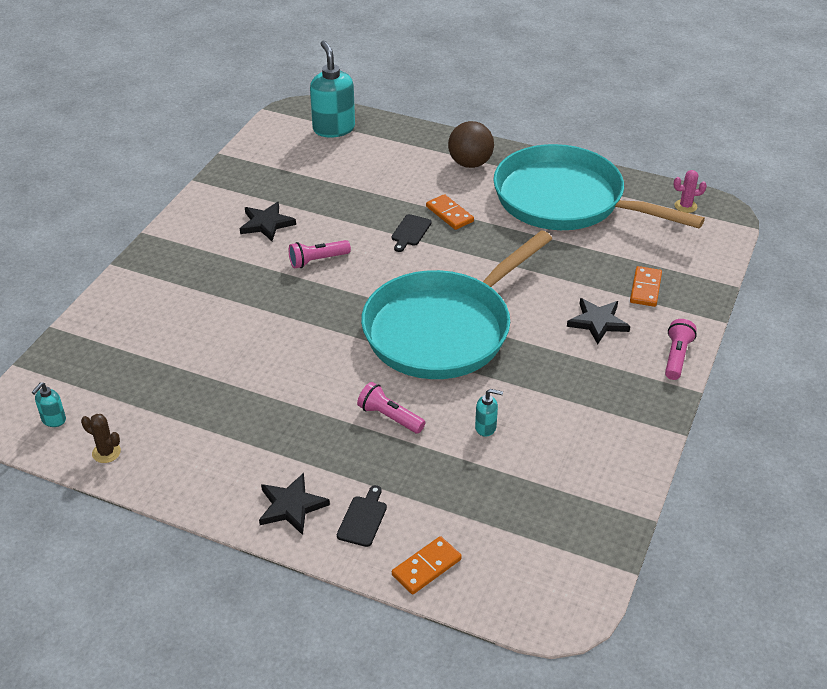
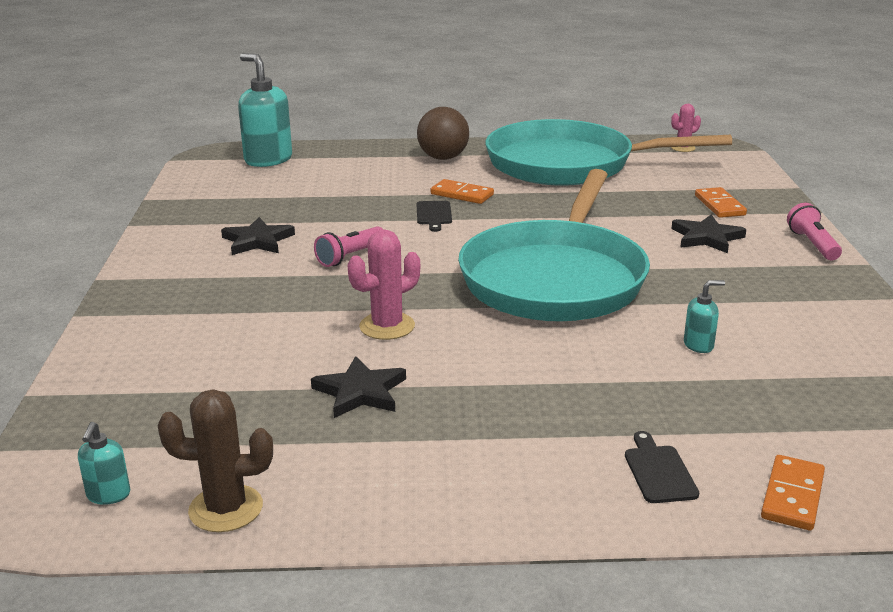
camera: 25 degrees left, 15 degrees down
(106, 452) = (226, 509): brown cactus -> brown cactus, size x1.58
(291, 506) = (553, 487): black star -> black star (360, 392)
(293, 339) = (387, 326): none -> pink cactus
(389, 417) = (579, 365): pink flashlight -> none

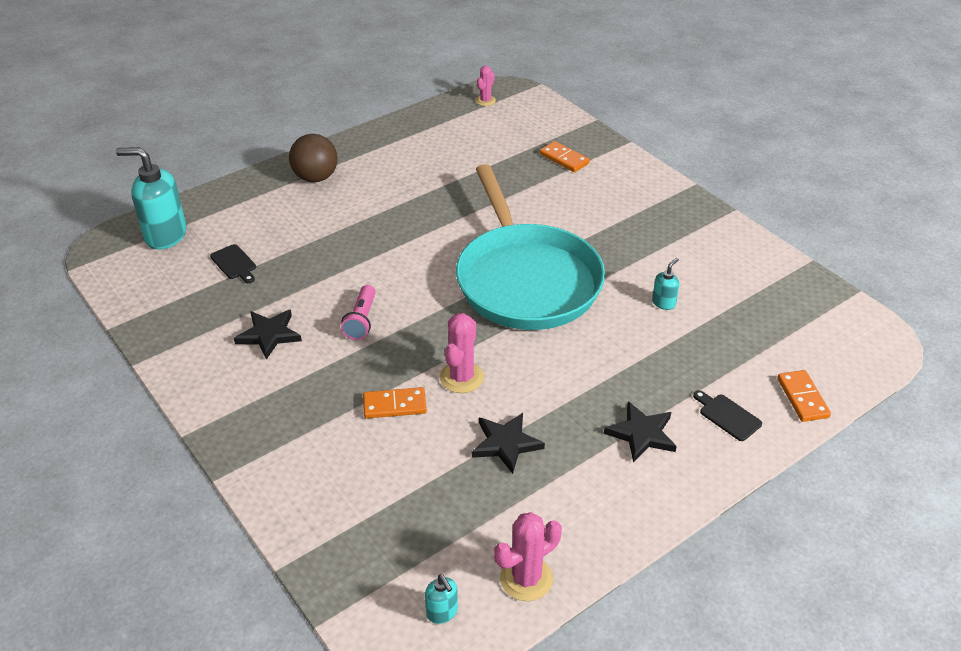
camera: 35 degrees left, 15 degrees up
(226, 509) = (526, 578): brown cactus -> pink cactus
(434, 215) = (376, 248): black cutting board -> black cutting board (234, 263)
(462, 194) = (374, 216): orange domino -> orange domino (394, 405)
(568, 164) = (420, 150): turquoise pan -> none
(706, 237) = (584, 197): black star -> black star (641, 434)
(812, 244) = (651, 177): pink flashlight -> none

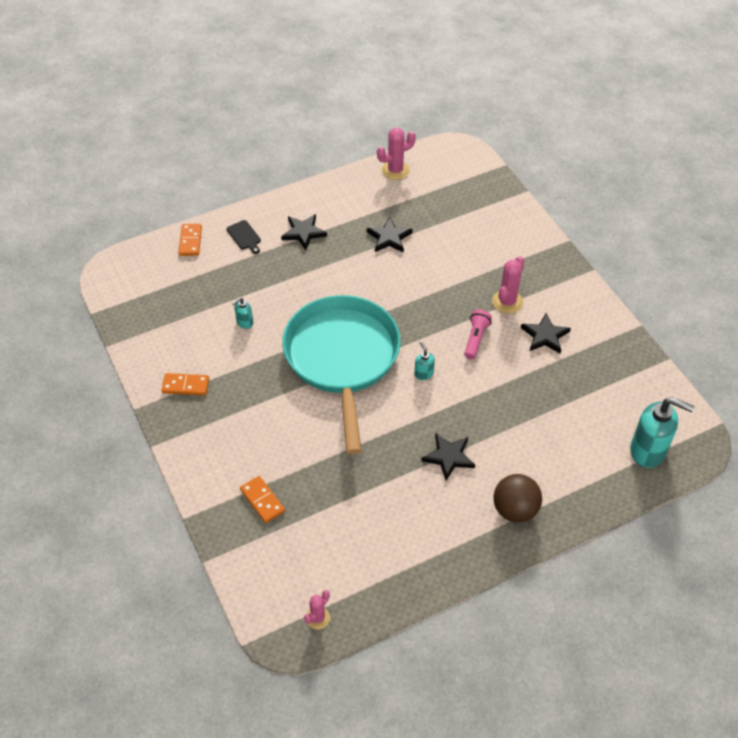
camera: 170 degrees left, 10 degrees up
(234, 263) = (581, 409): black cutting board -> none
(385, 208) = (449, 457): none -> black star
(394, 405) = (456, 271): orange domino -> orange domino (185, 385)
(442, 612) = (441, 162): turquoise soap dispenser -> turquoise soap dispenser (423, 374)
(461, 377) = (408, 284): pink cactus -> pink cactus (507, 302)

